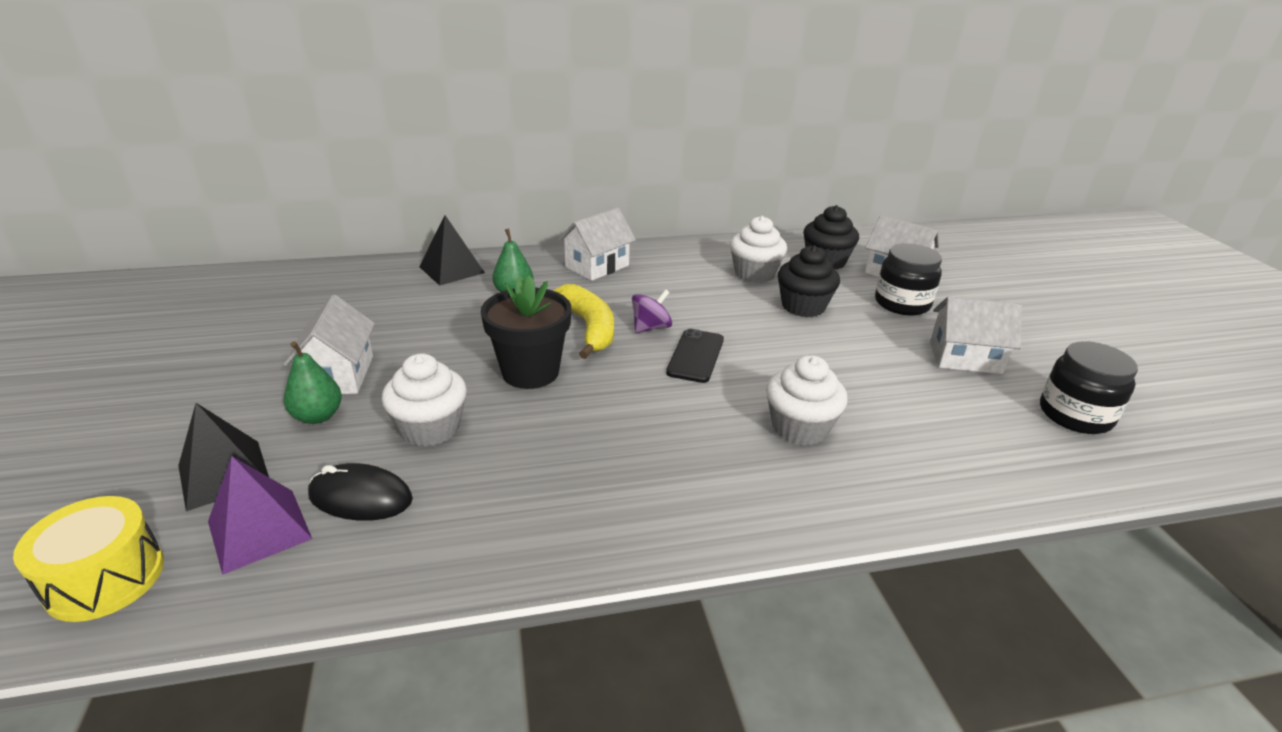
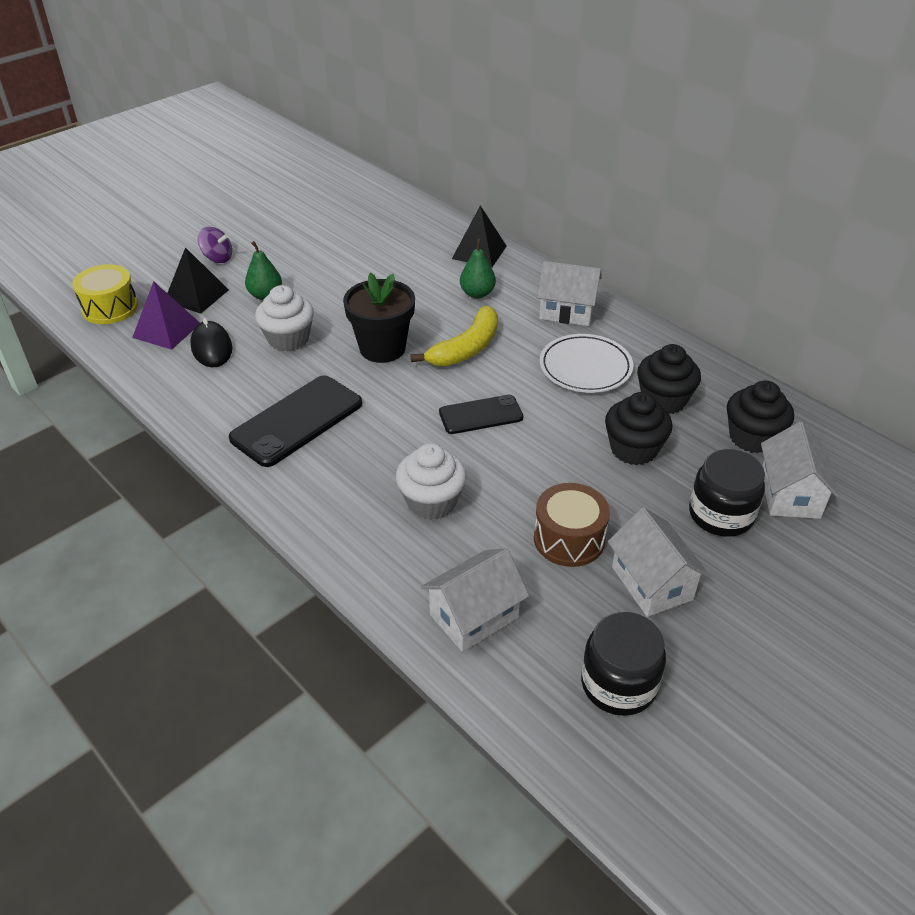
camera: 60 degrees right, 10 degrees up
(339, 375) = (309, 280): white house -> white house (474, 616)
(590, 473) = (297, 421): none -> black phone
(651, 328) = (499, 377): purple spinning top -> purple spinning top (217, 258)
(681, 287) = (585, 367): none -> white plate
(754, 274) = (663, 400): white cupcake -> black cupcake
(894, 374) = (569, 539): none -> brown drum

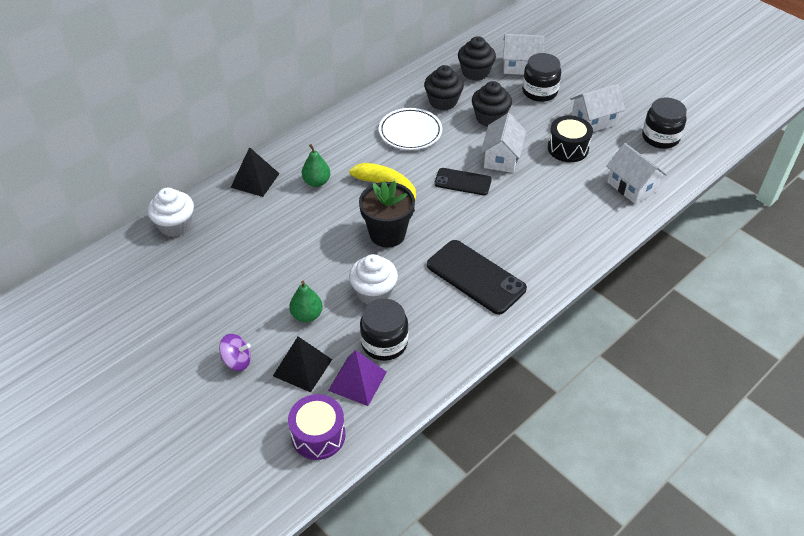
camera: 90 degrees left, 5 degrees up
(110, 308) = (318, 435): yellow drum -> purple drum
(211, 347) = (384, 343): black mouse -> black jar
(217, 258) = (237, 361): purple spinning top -> purple spinning top turned 75 degrees clockwise
(431, 502) = (547, 204): white cupcake -> white cupcake (175, 225)
(481, 415) = (463, 182): black phone -> black phone turned 60 degrees counterclockwise
(567, 311) = (344, 136): white house -> white house (501, 158)
(569, 539) = (568, 148): brown drum -> black drum

